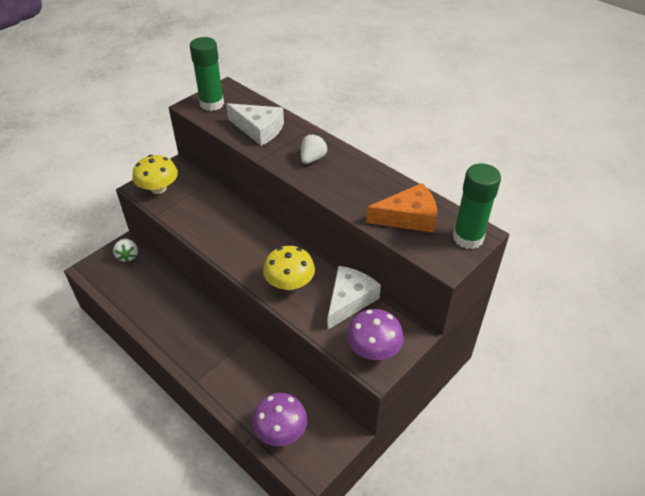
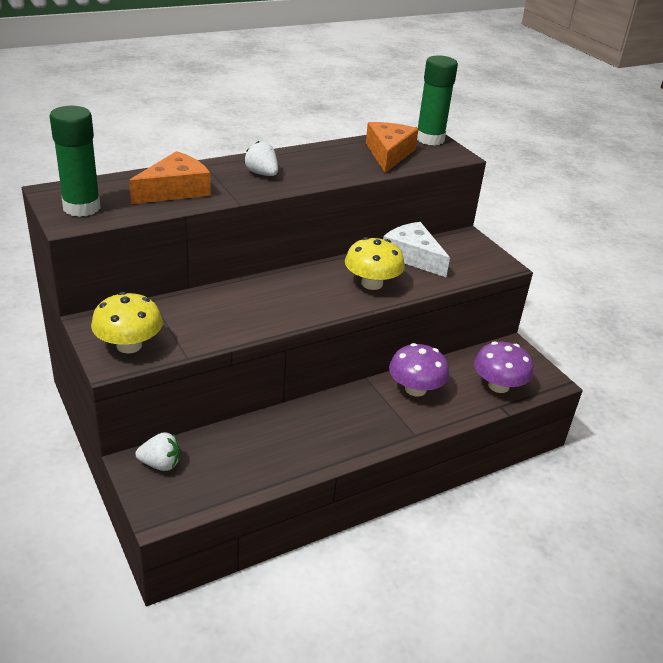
camera: 75 degrees left, 10 degrees down
(259, 129) = (175, 190): white cheese -> orange cheese
(373, 349) = (478, 260): purple mushroom -> purple mushroom (415, 389)

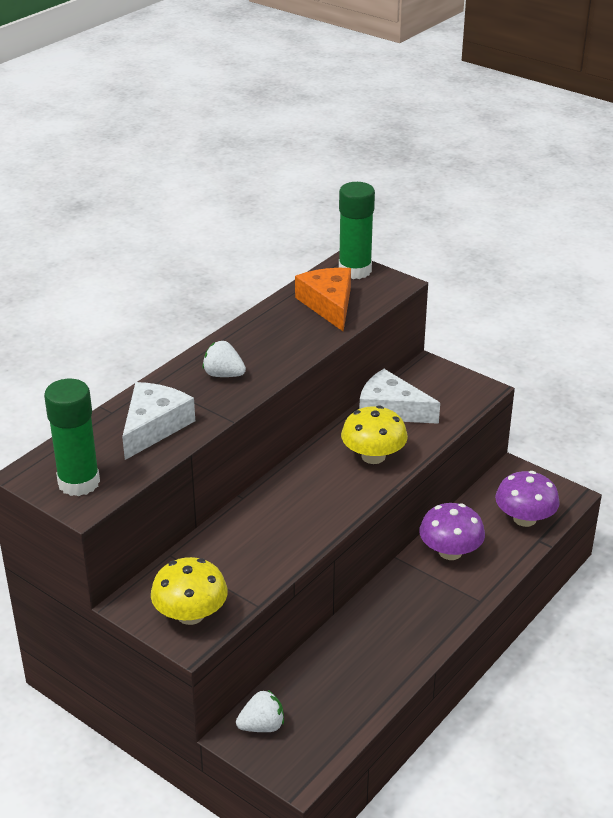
camera: 20 degrees left, 0 degrees up
(175, 190) = (154, 426): orange cheese -> white cheese

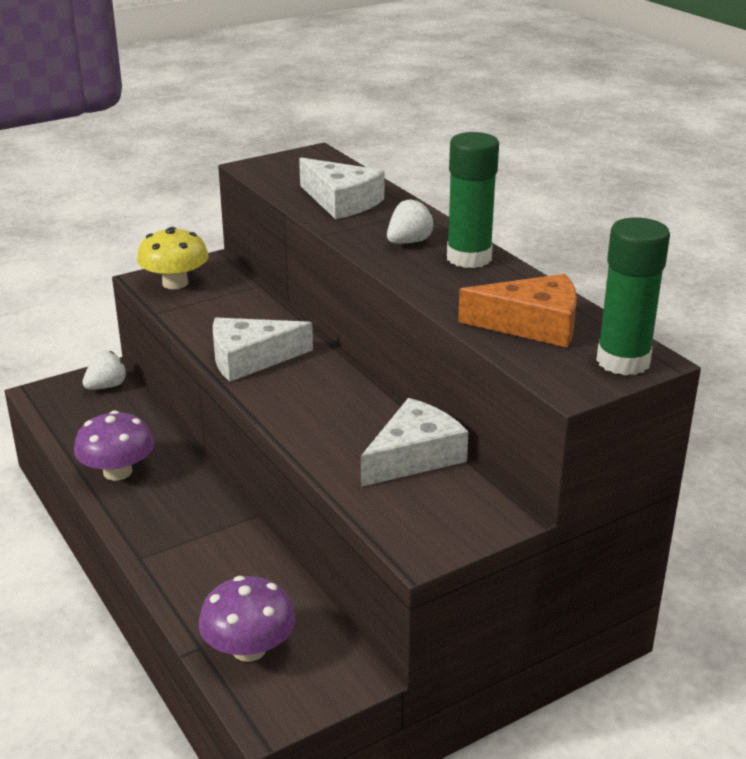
camera: 110 degrees right, 5 degrees down
(79, 482) = (284, 167): green glue stick -> green glue stick (469, 258)
(262, 726) = (106, 386): white strawberry -> white strawberry turned 135 degrees counterclockwise
(309, 518) = (250, 359): none -> white cheese
(373, 456) = (325, 420): yellow mushroom -> none
(450, 552) = (235, 559): purple mushroom -> purple mushroom (117, 472)

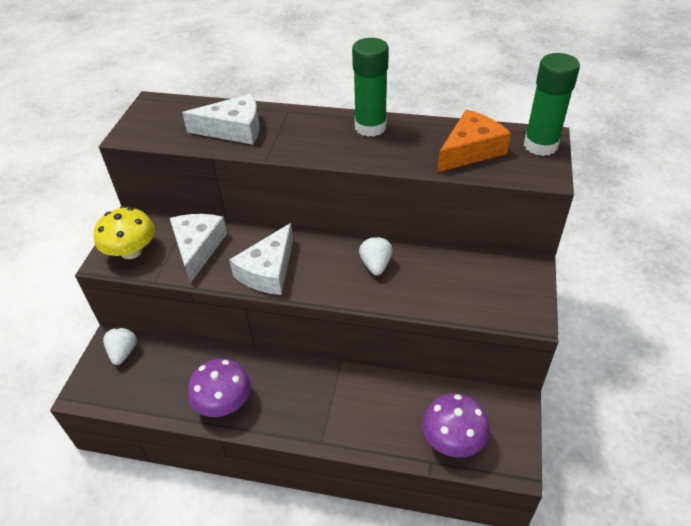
camera: 45 degrees left, 15 degrees up
(409, 242) = (322, 135): white strawberry -> white strawberry (376, 265)
(414, 456) = (445, 266): white cheese -> white cheese (197, 248)

